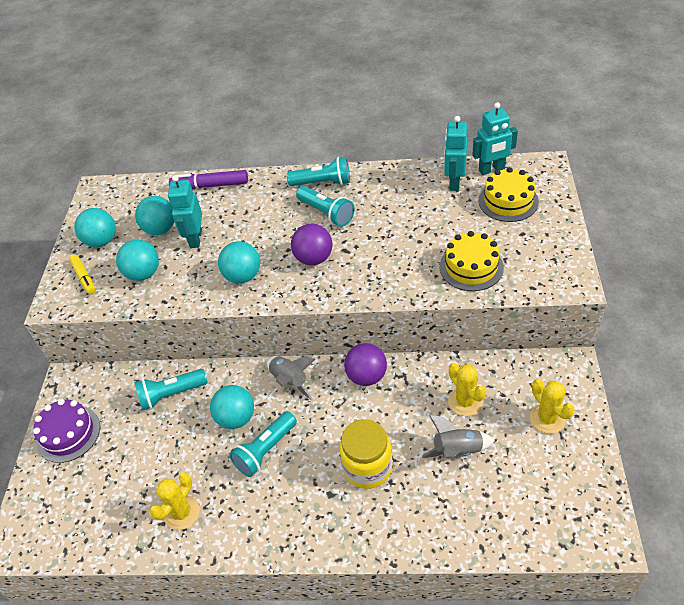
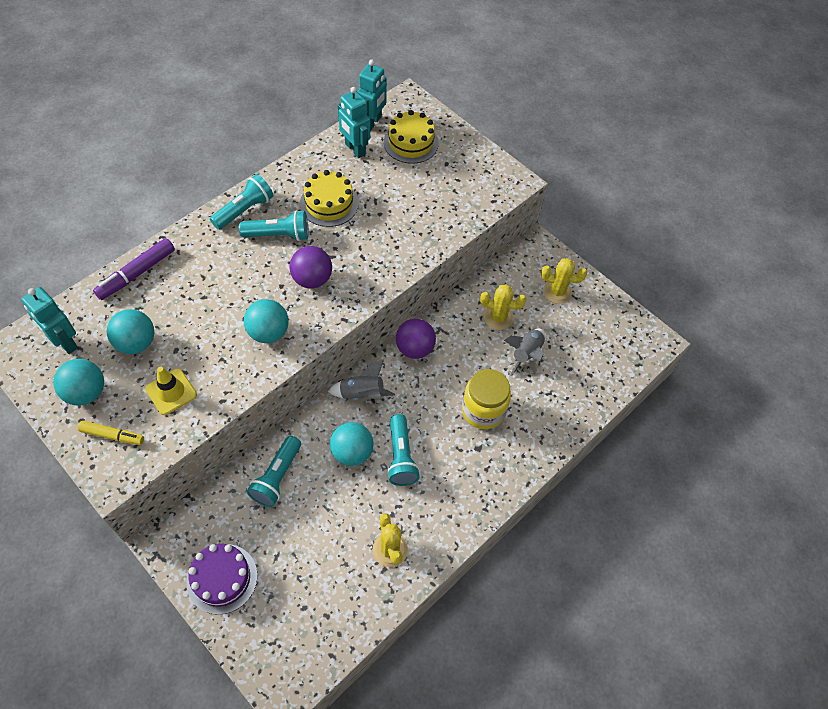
camera: 55 degrees left, 10 degrees up
(143, 274) = (171, 392): turquoise ball -> yellow traffic cone
(195, 239) = (183, 330): turquoise robot -> turquoise robot (65, 343)
(471, 267) = (438, 211): yellow cake -> yellow cake (329, 204)

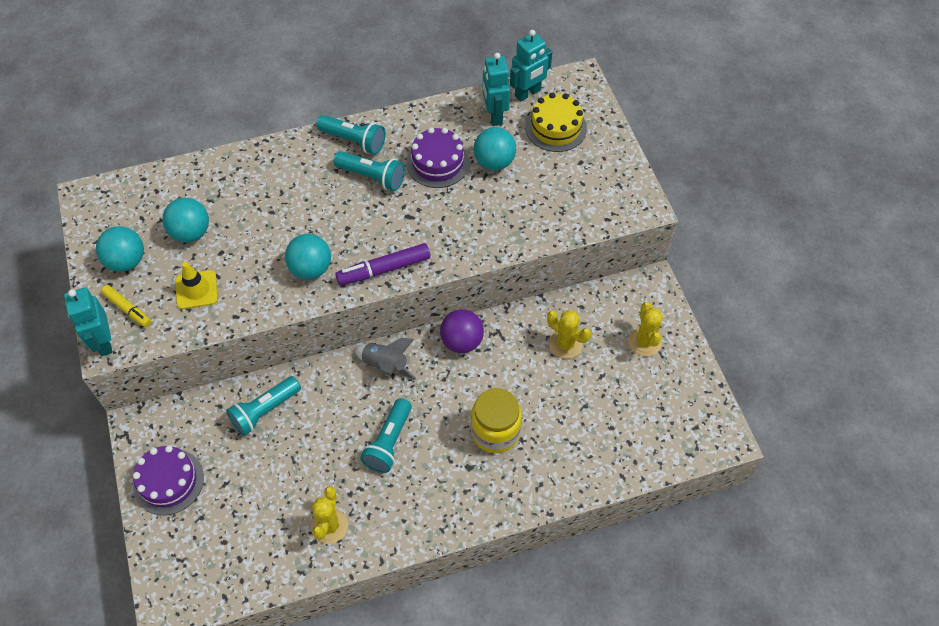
camera: 30 degrees right, 0 degrees up
(65, 343) = (132, 208): turquoise robot -> turquoise robot (104, 342)
(137, 273) = (225, 167): purple marker -> purple marker (384, 269)
(244, 210) = (353, 141): turquoise flashlight -> turquoise flashlight turned 45 degrees clockwise
(312, 279) = (379, 232): purple ball -> none
(329, 204) = (437, 162): yellow cake -> purple cake
(352, 452) = (345, 418): turquoise ball -> turquoise ball (494, 162)
(526, 354) = (573, 393): grey rocket -> none
(557, 292) = (644, 341): yellow cactus -> yellow cactus turned 45 degrees clockwise

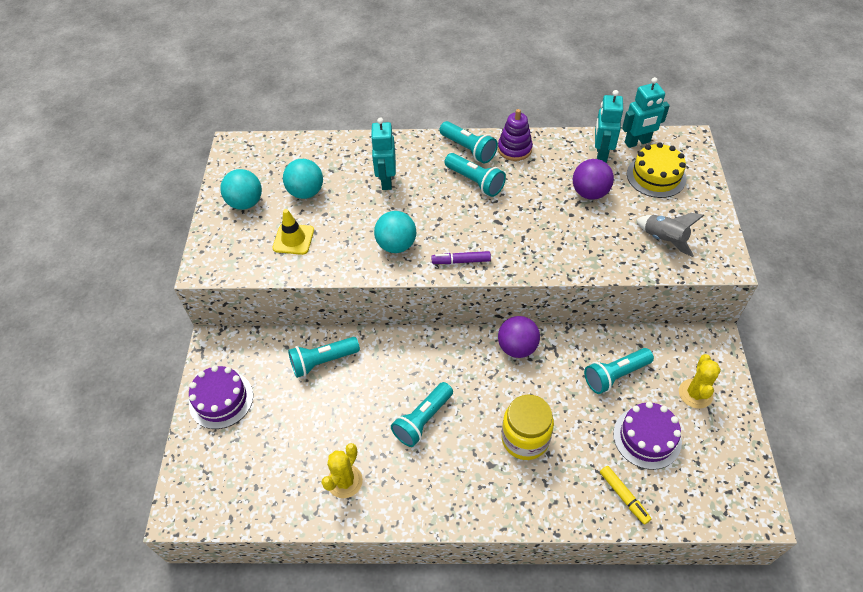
camera: 20 degrees right, 5 degrees down
(104, 342) = (202, 263): turquoise robot -> turquoise robot (386, 181)
(127, 309) = (232, 241): yellow marker -> yellow marker (623, 496)
(384, 269) = (461, 261): purple marker -> purple marker, size x0.65
(385, 365) = (441, 350): grey rocket -> grey rocket (664, 239)
(403, 129) = (514, 149): none -> purple stacking toy
(437, 162) = (537, 182): purple cake -> purple cake (647, 437)
(494, 162) = (589, 193): turquoise ball -> purple ball
(565, 344) = (615, 375): yellow cactus -> turquoise flashlight

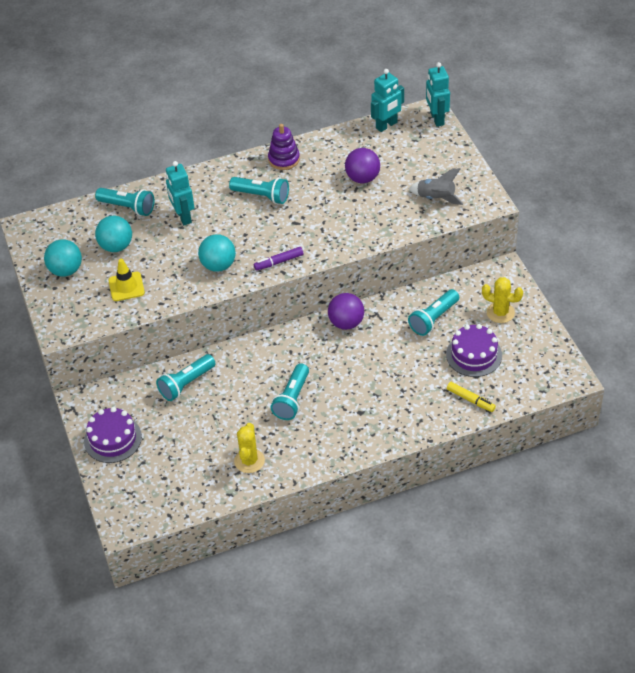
camera: 20 degrees left, 5 degrees down
(468, 149) = (243, 170): turquoise flashlight -> turquoise flashlight (128, 207)
(525, 439) = (380, 386): yellow jar -> none
(601, 154) = (360, 144): turquoise robot -> turquoise robot (436, 119)
(656, 176) = (412, 149): yellow cake -> none
(695, 393) = (500, 312): yellow cactus -> yellow cactus turned 60 degrees counterclockwise

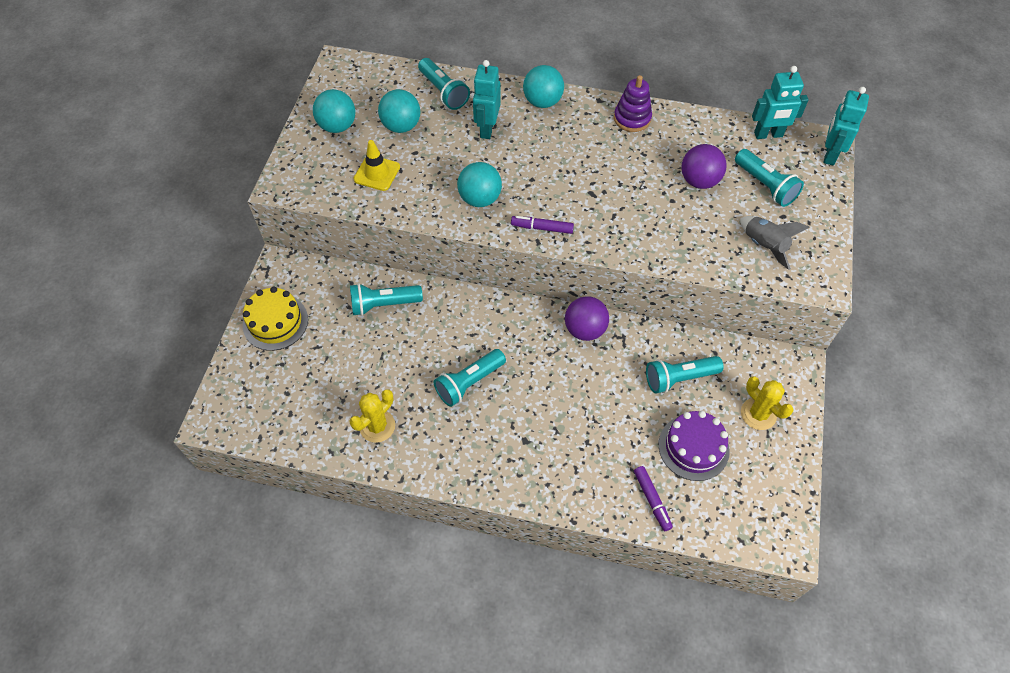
camera: 30 degrees right, 10 degrees up
(113, 439) = (275, 322): purple cake -> yellow cake
(209, 179) = (542, 102): none -> turquoise ball
(261, 196) = (580, 146): turquoise flashlight -> turquoise flashlight (765, 185)
(470, 400) = (652, 500): yellow marker -> purple marker

